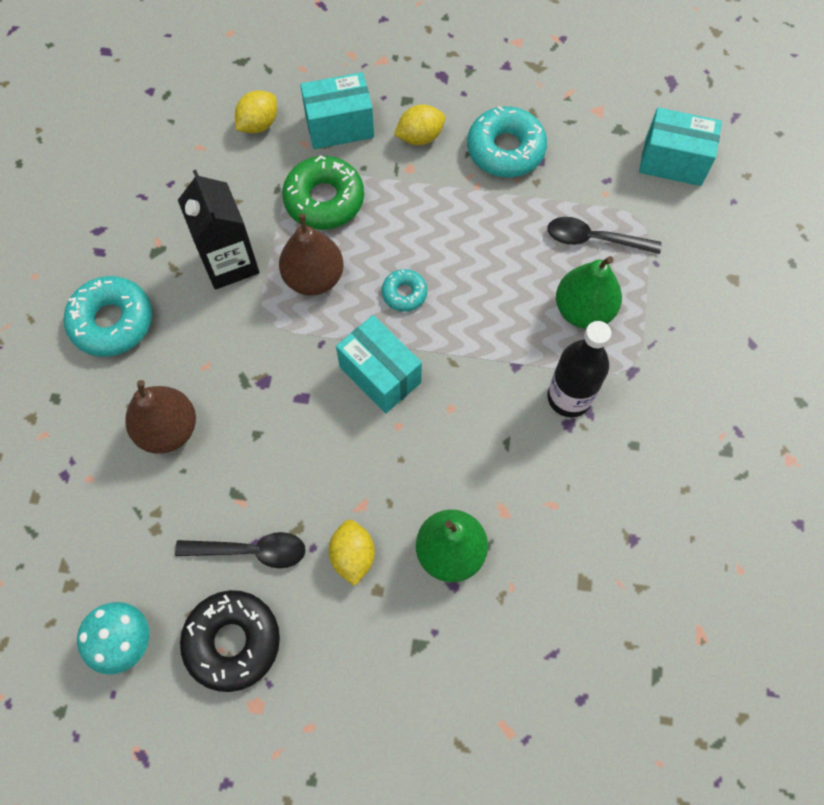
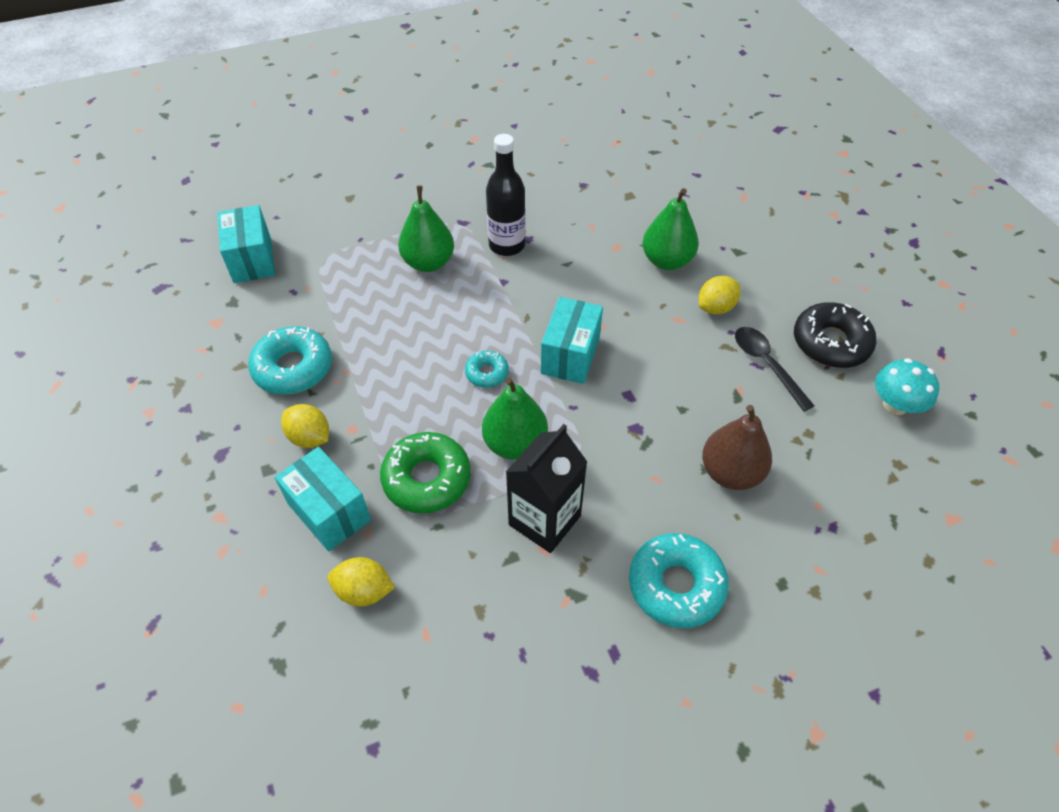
camera: 120 degrees left, 15 degrees down
(314, 278) = (515, 444): brown pear -> green pear
(594, 239) = (358, 279): black spoon -> none

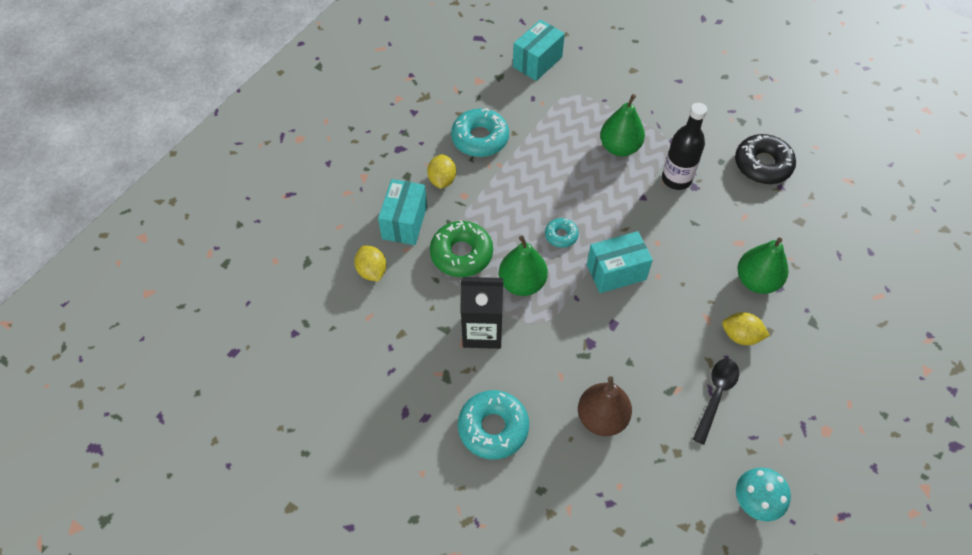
camera: 55 degrees right, 5 degrees up
(830, 343) = (777, 430): black donut -> black donut (762, 165)

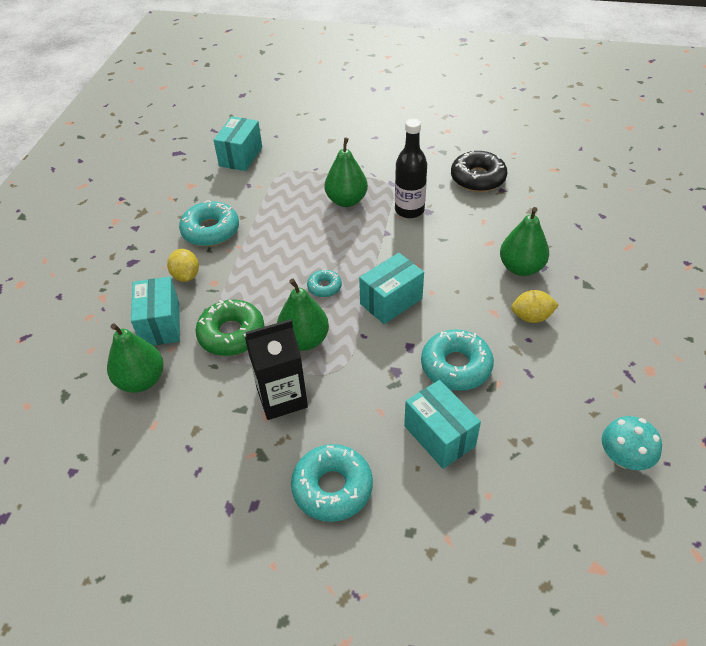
camera: 20 degrees left, 10 degrees down
(372, 271) = (141, 380): yellow lemon -> green pear
(602, 418) = (439, 436): brown pear -> turquoise box
(646, 359) = (456, 366): none -> turquoise donut
(716, 396) = (536, 376): black spoon -> none

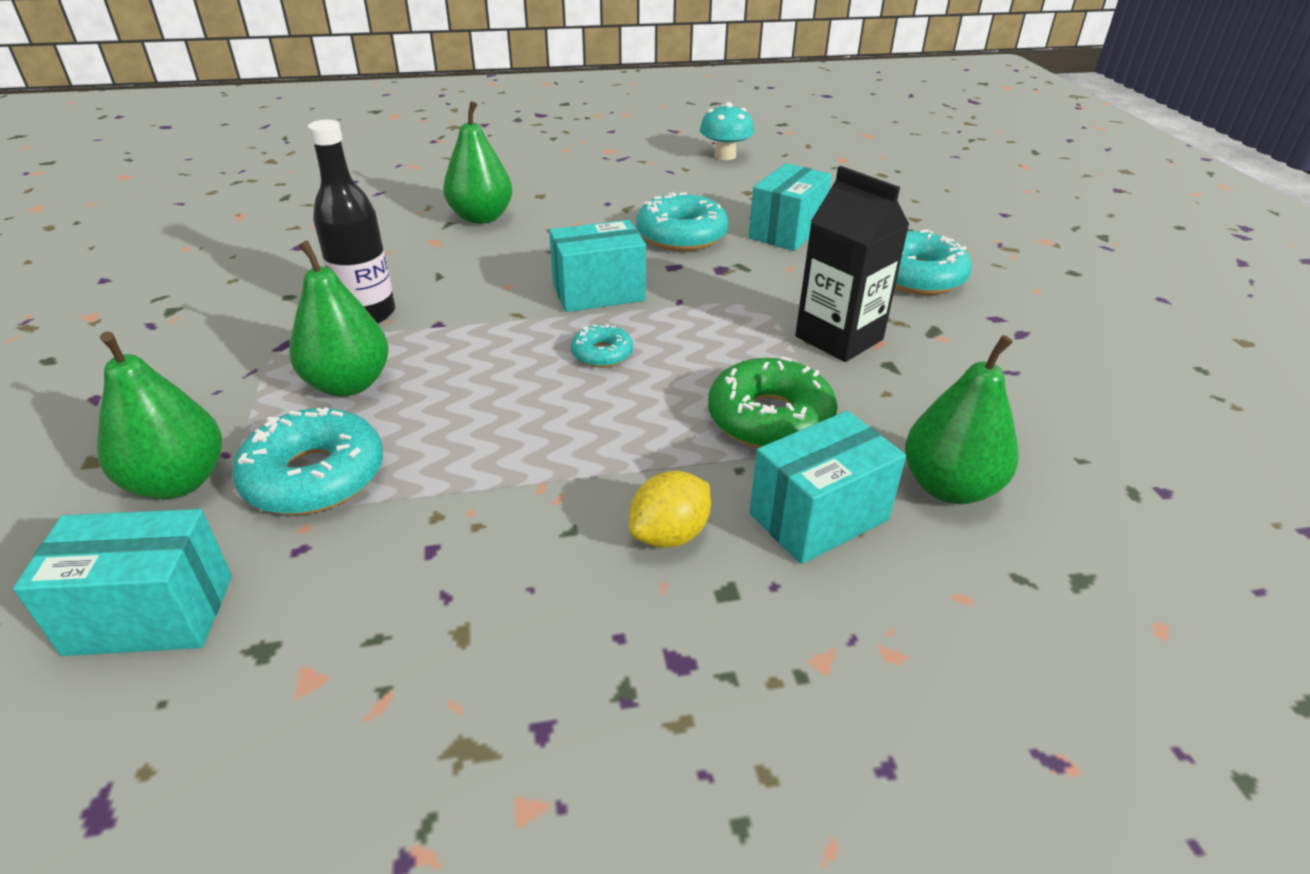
camera: 115 degrees left, 10 degrees down
(211, 231) = (503, 552): turquoise donut -> turquoise donut (314, 476)
(304, 340) = (725, 345): green pear -> green pear (178, 482)
(391, 301) = (598, 292): turquoise box -> turquoise box turned 45 degrees counterclockwise
(478, 178) = (264, 268): black donut -> none
(531, 317) = (569, 204): yellow lemon -> none

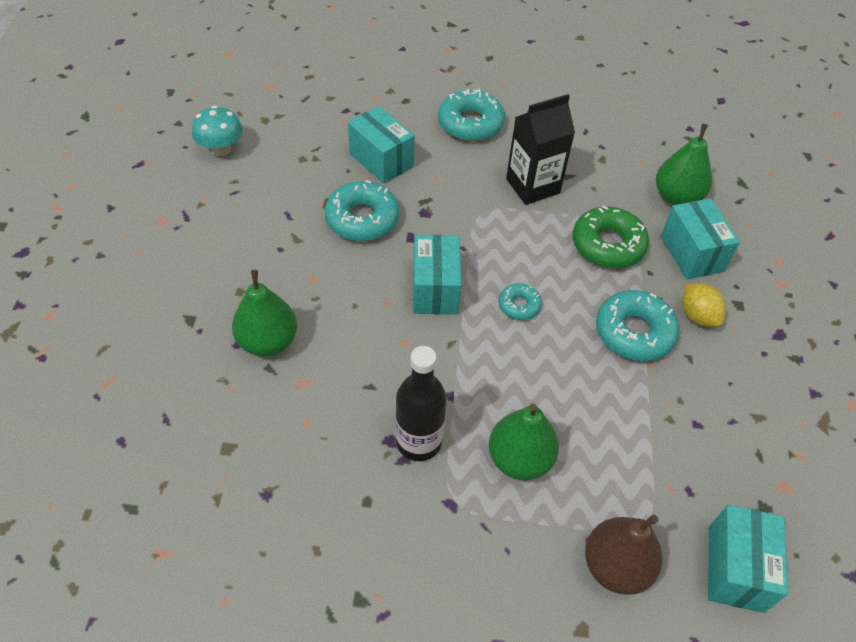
camera: 75 degrees left, 15 degrees up
(178, 482) = (616, 566): green pear -> brown pear
(314, 476) = (623, 482): turquoise donut -> turquoise donut (634, 332)

